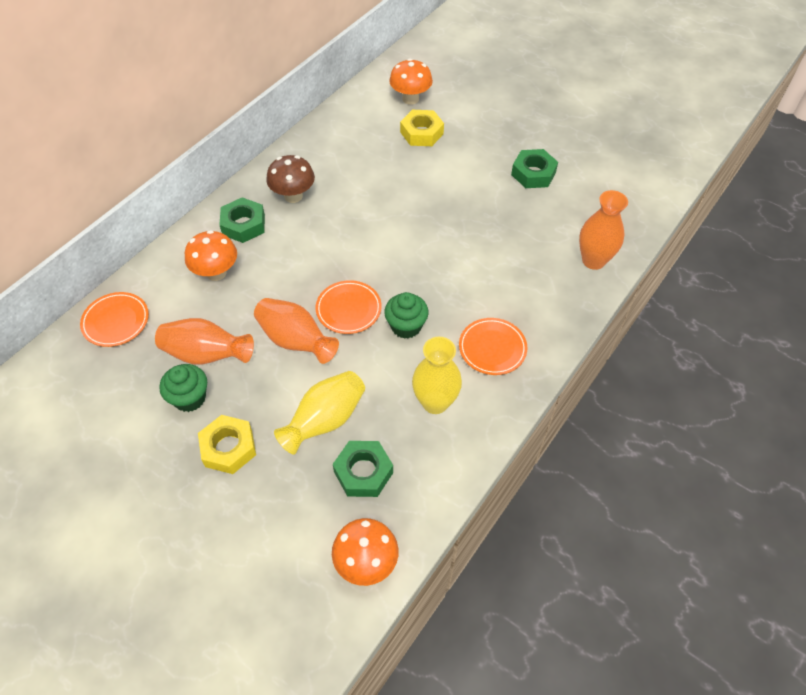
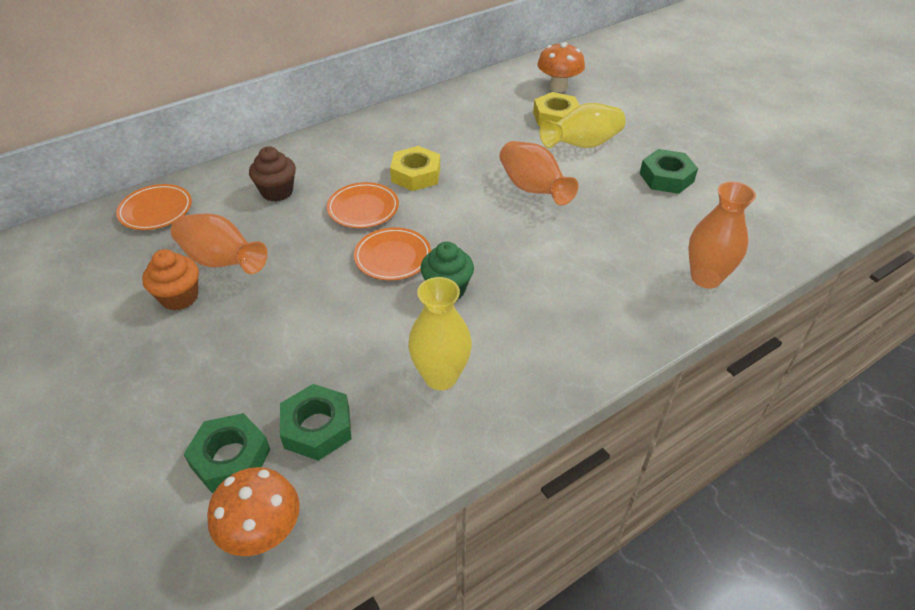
camera: 20 degrees right, 10 degrees down
(189, 398) = (179, 297): green cupcake -> orange cupcake
(216, 273) = (277, 192): orange mushroom -> brown cupcake
(228, 448) = (187, 357): yellow nut -> yellow nut (416, 174)
(243, 225) = (329, 157): green nut -> green nut (230, 458)
(293, 196) = (392, 144): brown mushroom -> none
(295, 341) = (319, 272): orange vase -> orange vase (533, 189)
(325, 420) = (306, 359): yellow vase -> yellow vase (582, 145)
(492, 348) = (538, 338): orange plate -> orange plate (363, 208)

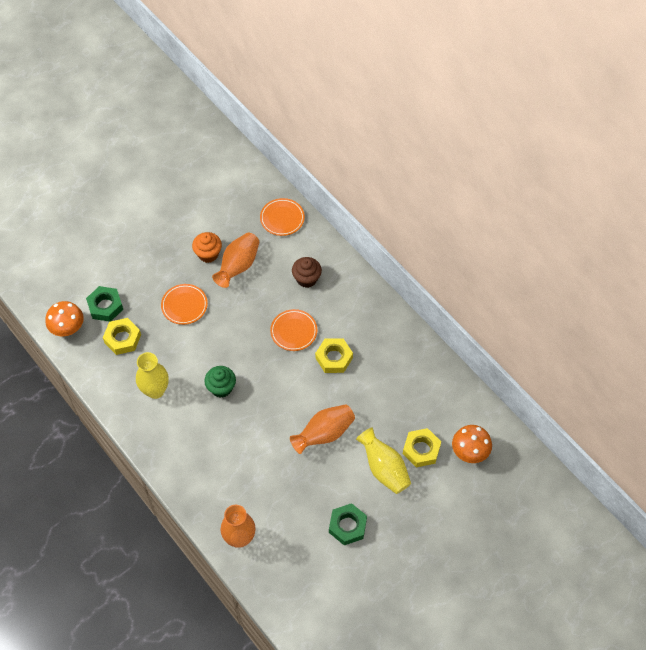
camera: 85 degrees right, 15 degrees up
(317, 427) = (122, 338): green nut -> yellow nut
(393, 257) = (248, 355): orange plate -> orange plate (184, 305)

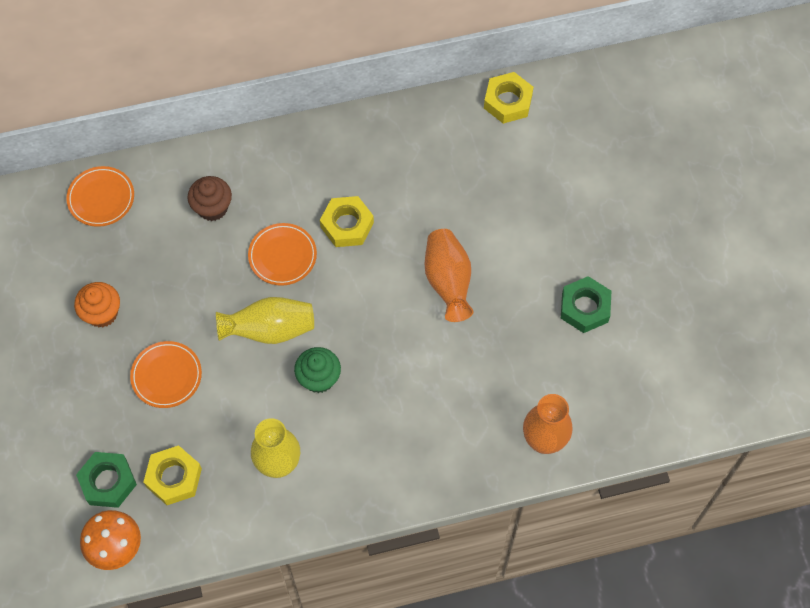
camera: 65 degrees left, 5 degrees up
(238, 266) = (144, 283): orange vase -> none
(384, 468) = (528, 234): yellow vase -> yellow vase (270, 330)
(421, 450) = (523, 182): yellow nut -> yellow nut (508, 101)
(469, 452) = (551, 132): orange mushroom -> none

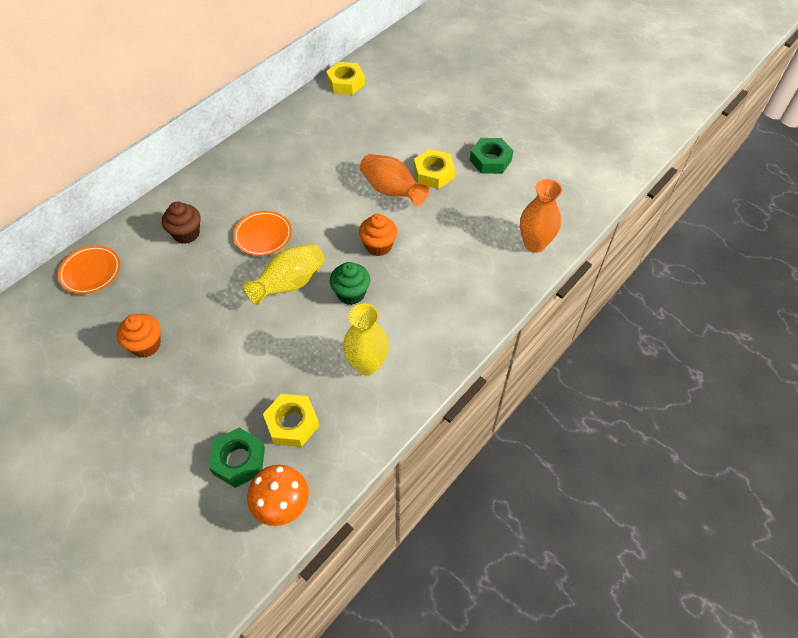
camera: 35 degrees left, 10 degrees down
(166, 376) = (232, 357): orange plate -> none
(347, 225) = (295, 195): yellow nut -> yellow nut (433, 173)
(384, 341) = (378, 246): none -> orange cupcake

